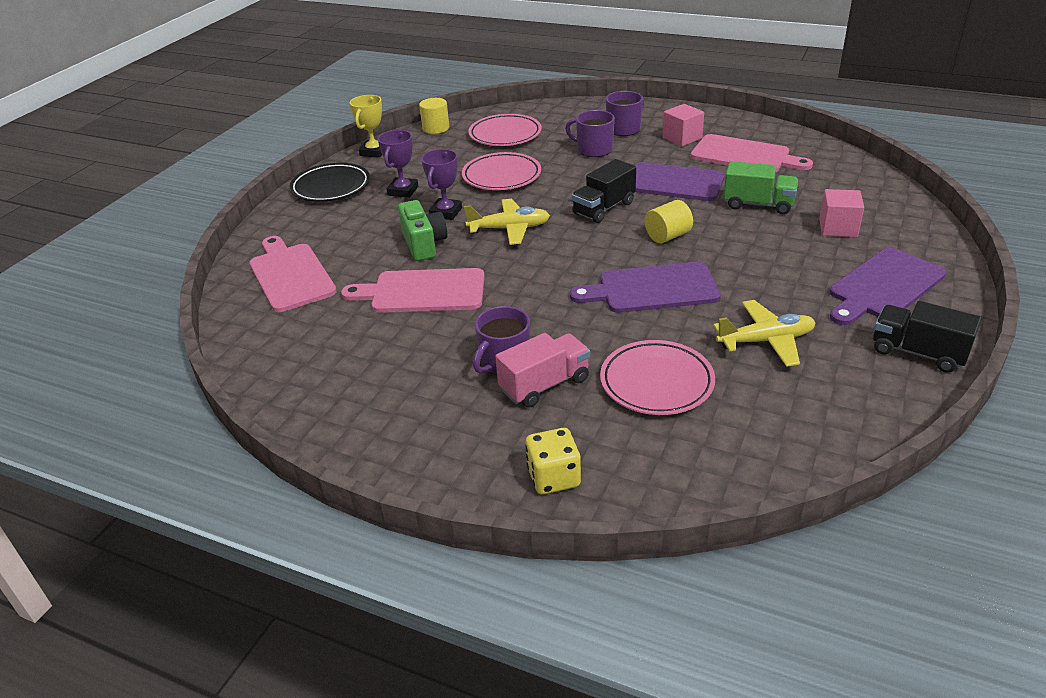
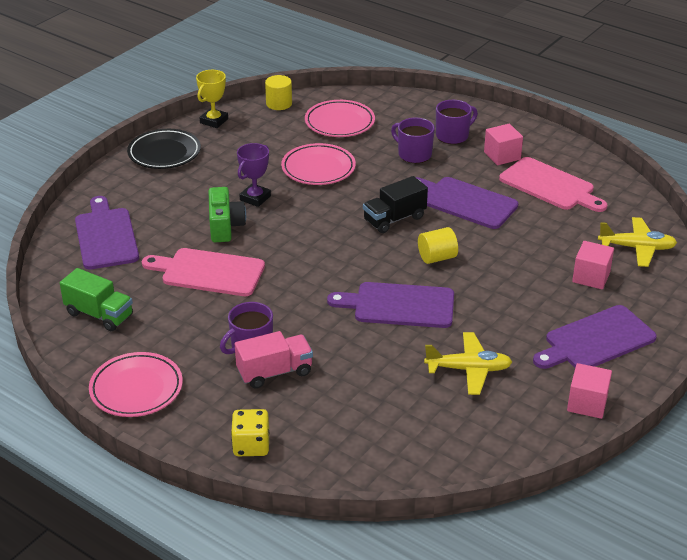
camera: 10 degrees right, 0 degrees up
(290, 275) = (106, 236): pink cutting board -> purple cutting board
(403, 191) = (226, 168): purple trophy -> none
(509, 229) = (303, 225): yellow plane -> yellow plane (637, 248)
(656, 382) = (363, 387): pink plate -> pink plate (136, 389)
(758, 204) = (533, 240): green truck -> green truck (99, 315)
(918, 352) = (587, 403): black truck -> pink cube

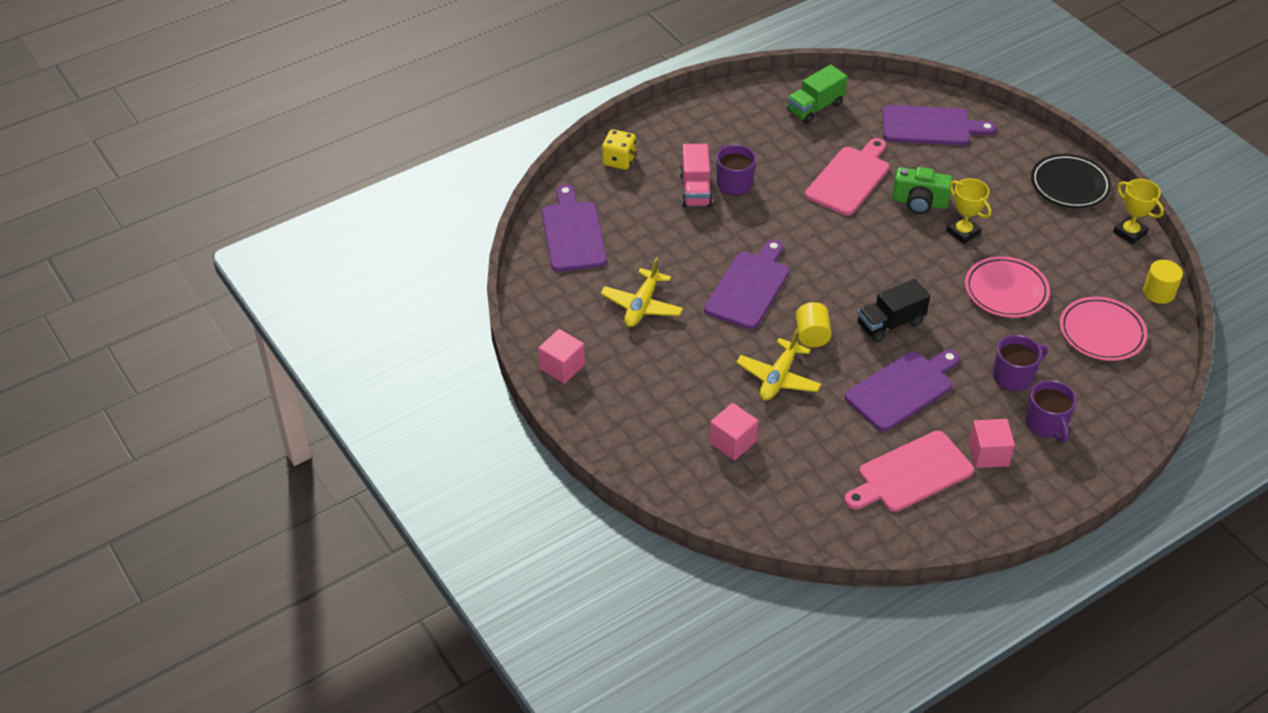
camera: 110 degrees right, 10 degrees up
(136, 389) = (712, 114): pink plate -> none
(255, 198) = (963, 232): purple trophy -> yellow trophy
(394, 219) = (890, 324): black truck -> black truck turned 105 degrees counterclockwise
(596, 340) = (638, 407): purple cutting board -> purple cutting board (573, 233)
(637, 248) = (765, 502): yellow plane -> yellow plane (778, 378)

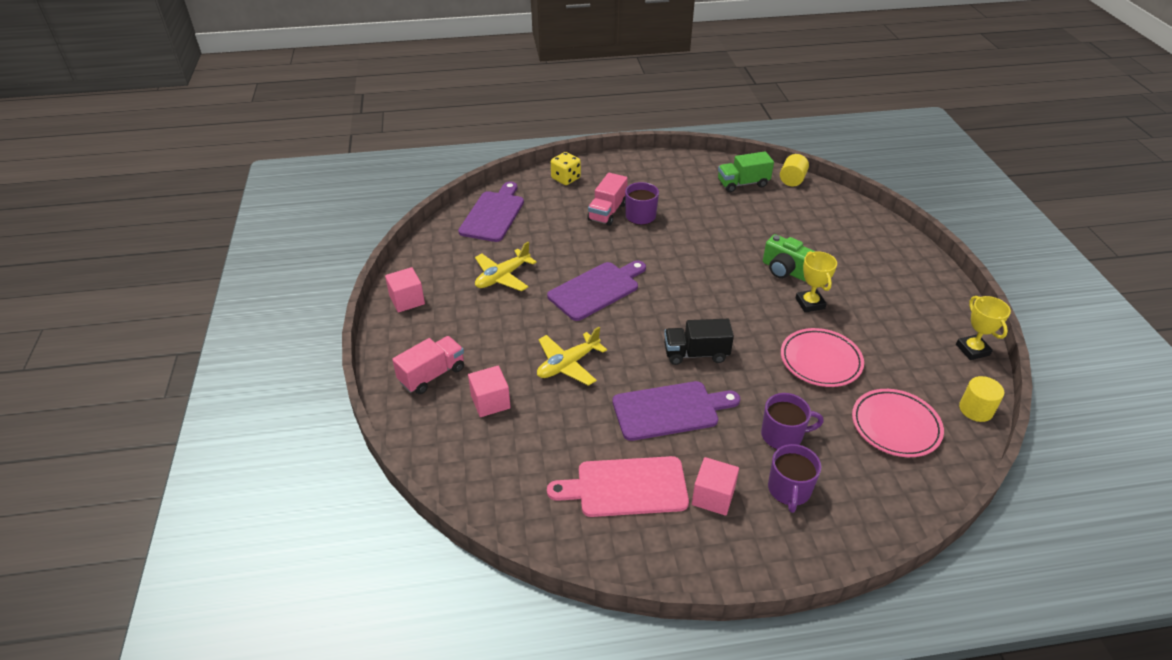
camera: 25 degrees right, 5 degrees down
(655, 436) = (432, 375): none -> pink truck
(812, 335) = (621, 341): yellow cylinder -> yellow cylinder (792, 180)
(849, 179) = (736, 237): pink cutting board -> none
(930, 126) = (831, 220): purple cutting board -> none
(1069, 185) = (933, 295): black plate -> none

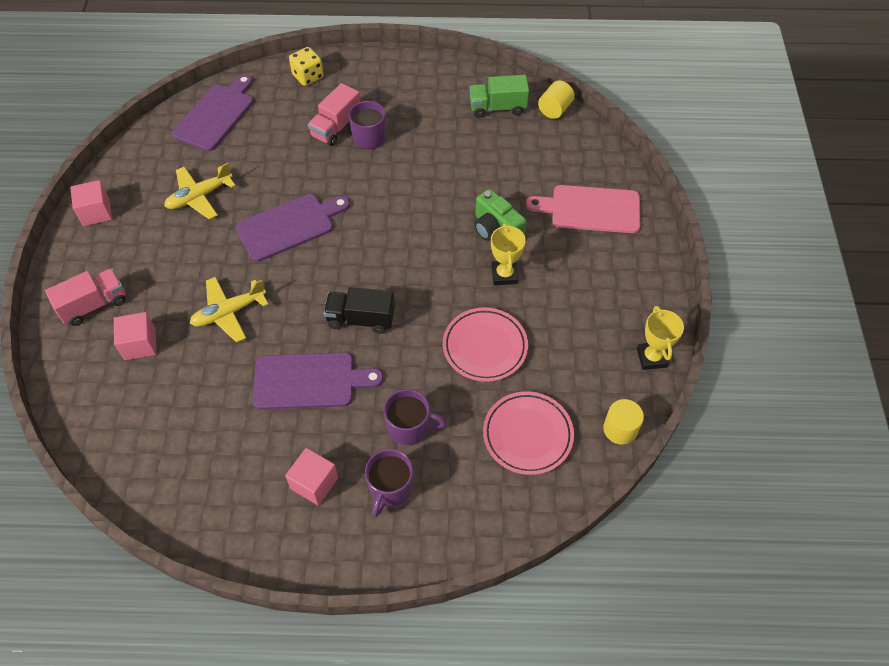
camera: 10 degrees right, 15 degrees up
(626, 487) = (236, 459): pink cutting board -> pink cutting board (591, 209)

